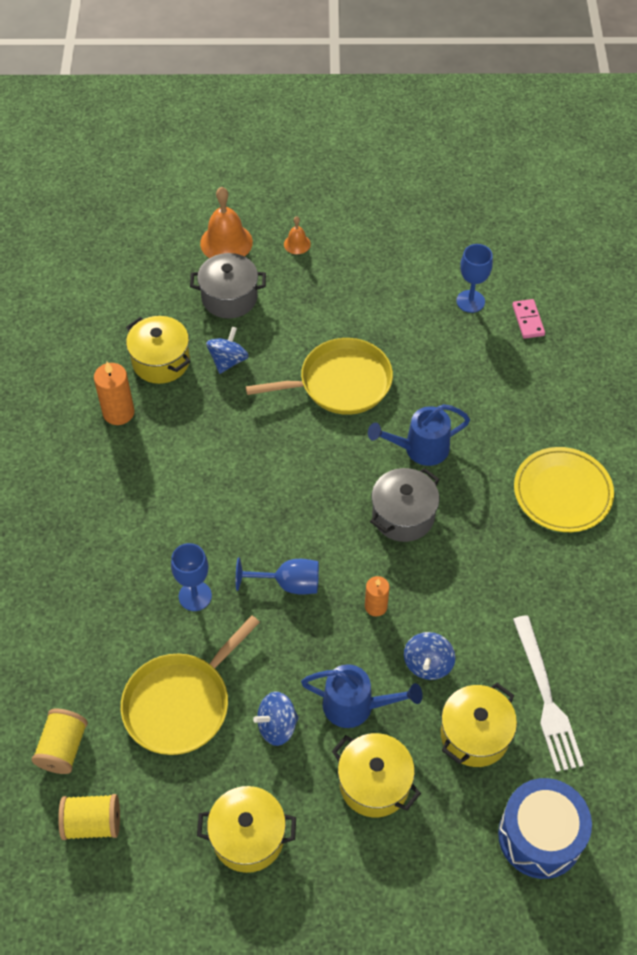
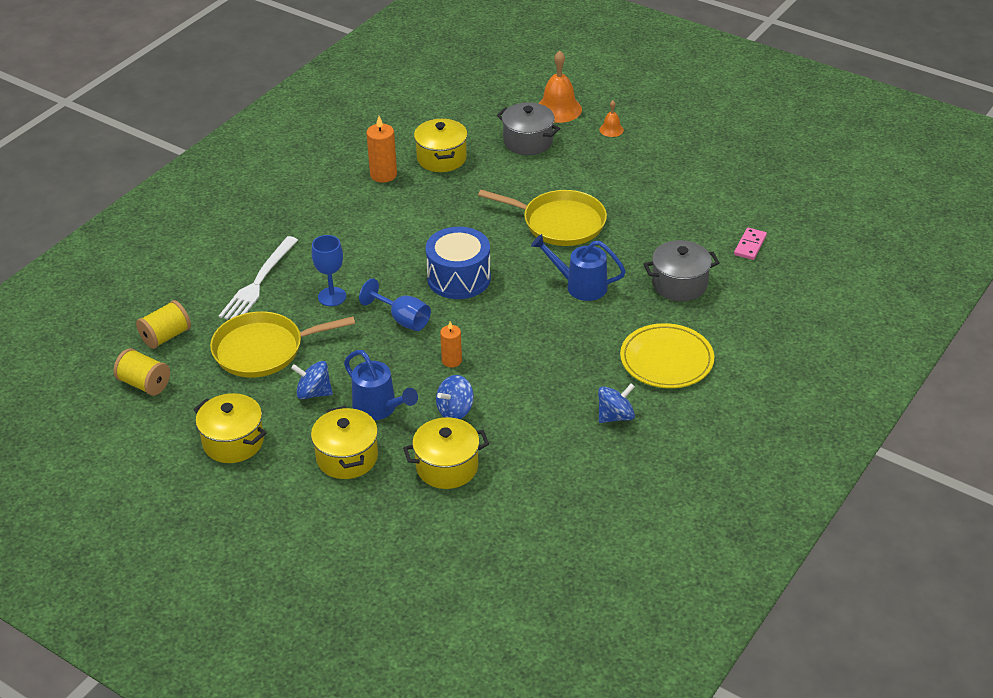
camera: 35 degrees right, 15 degrees down
(228, 361) = (490, 177): blue spinning top -> blue spinning top (615, 416)
(403, 515) = (526, 319): grey pot -> grey pot (679, 284)
(470, 301) = (714, 215): blue goblet -> none
(540, 836) = (434, 548): blue drum -> blue drum (459, 278)
(546, 698) = (523, 473): white fork -> white fork (258, 282)

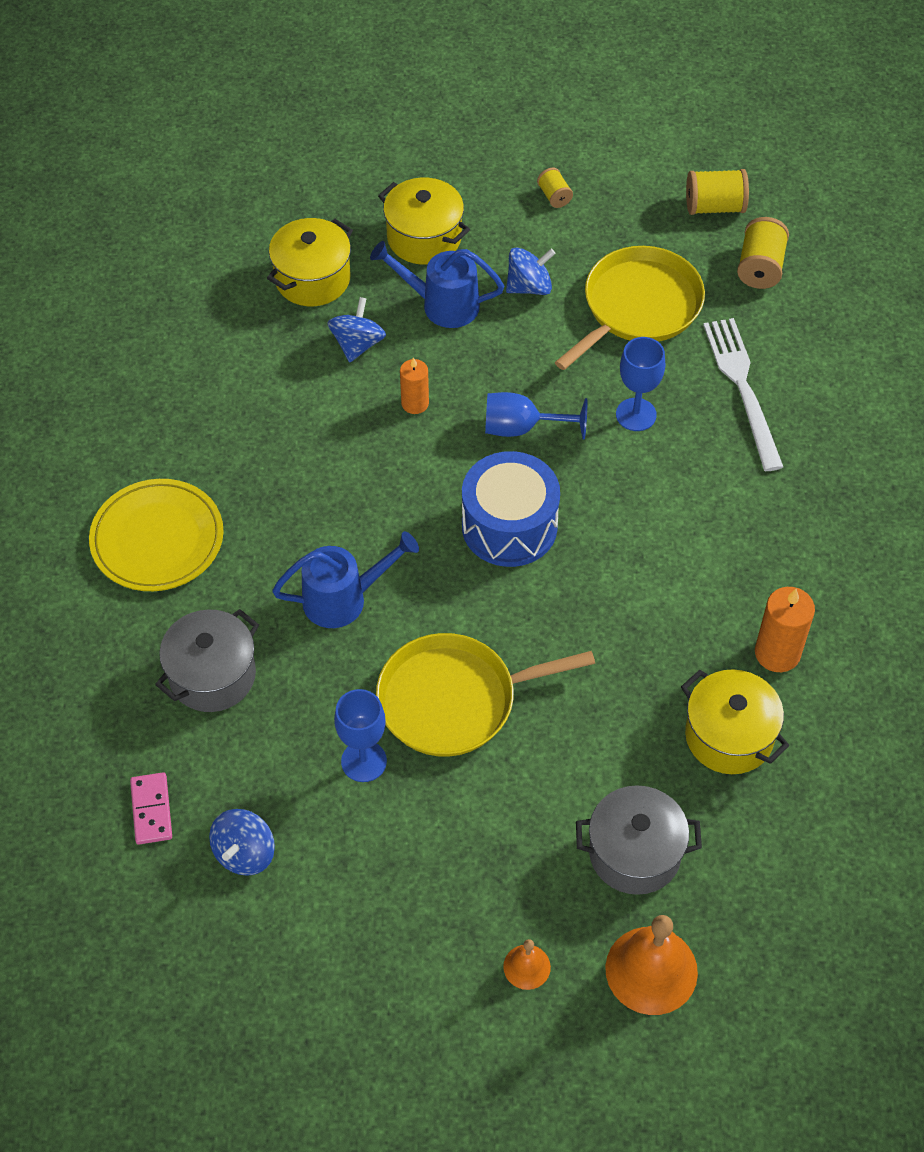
camera: 145 degrees right, 15 degrees up
(233, 442) = (554, 196): yellow pot -> yellow spool
(615, 416) = (171, 429): blue spinning top -> blue spinning top (244, 853)
(626, 220) = (364, 761): none -> blue goblet

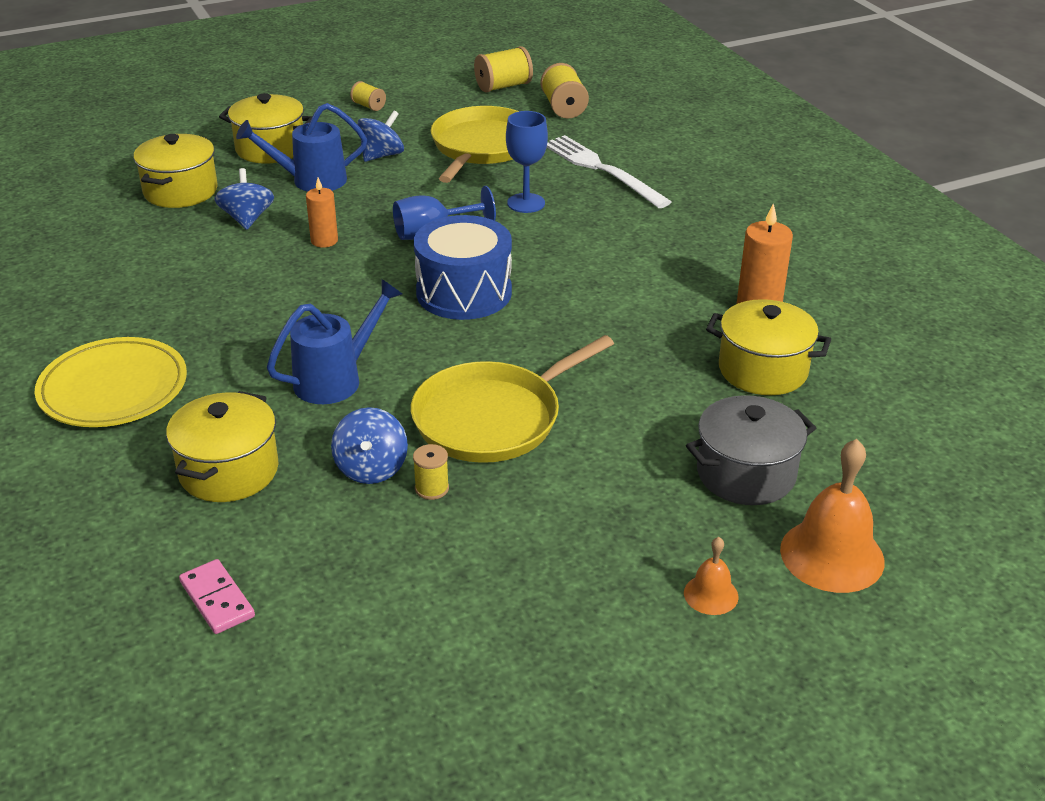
camera: 25 degrees left, 20 degrees down
(212, 675) = (229, 471): grey pot -> yellow pot
(244, 853) = (347, 602): blue spinning top -> blue spinning top (371, 468)
(364, 761) = (432, 488): blue goblet -> yellow spool

